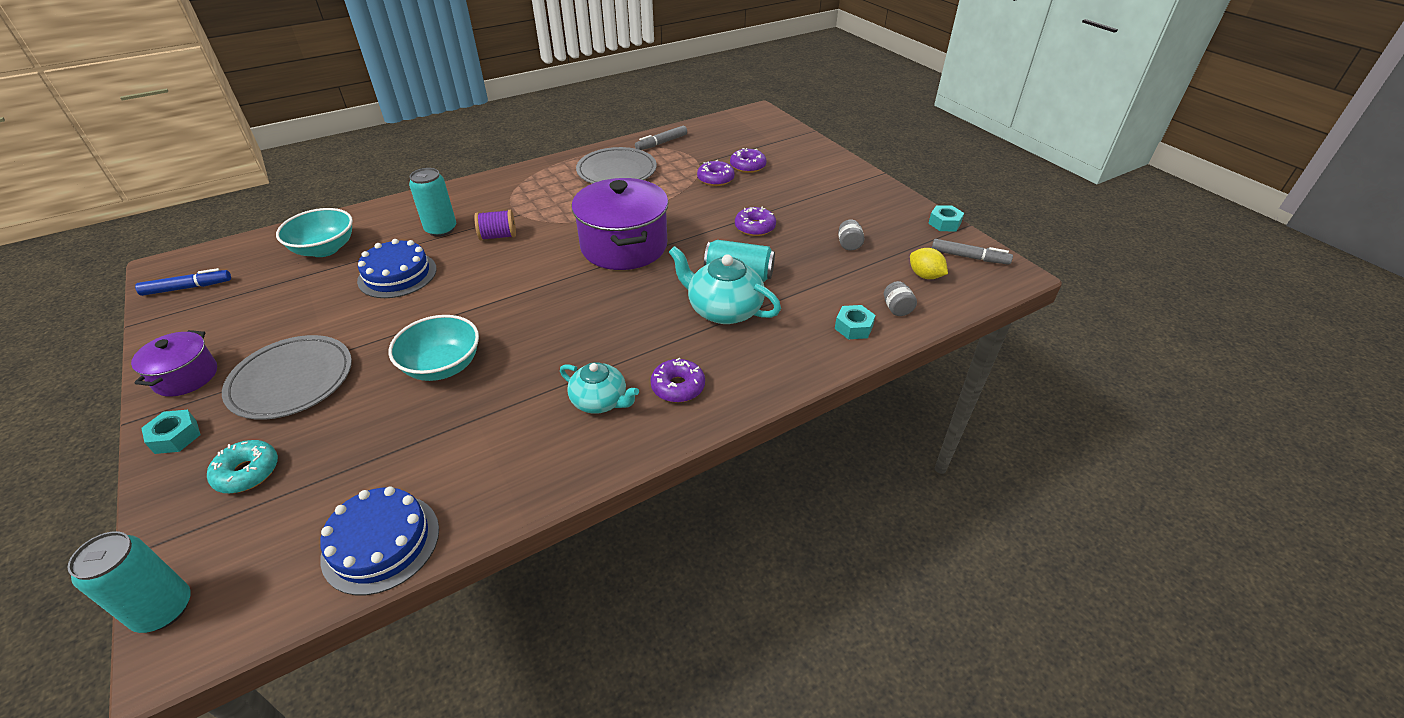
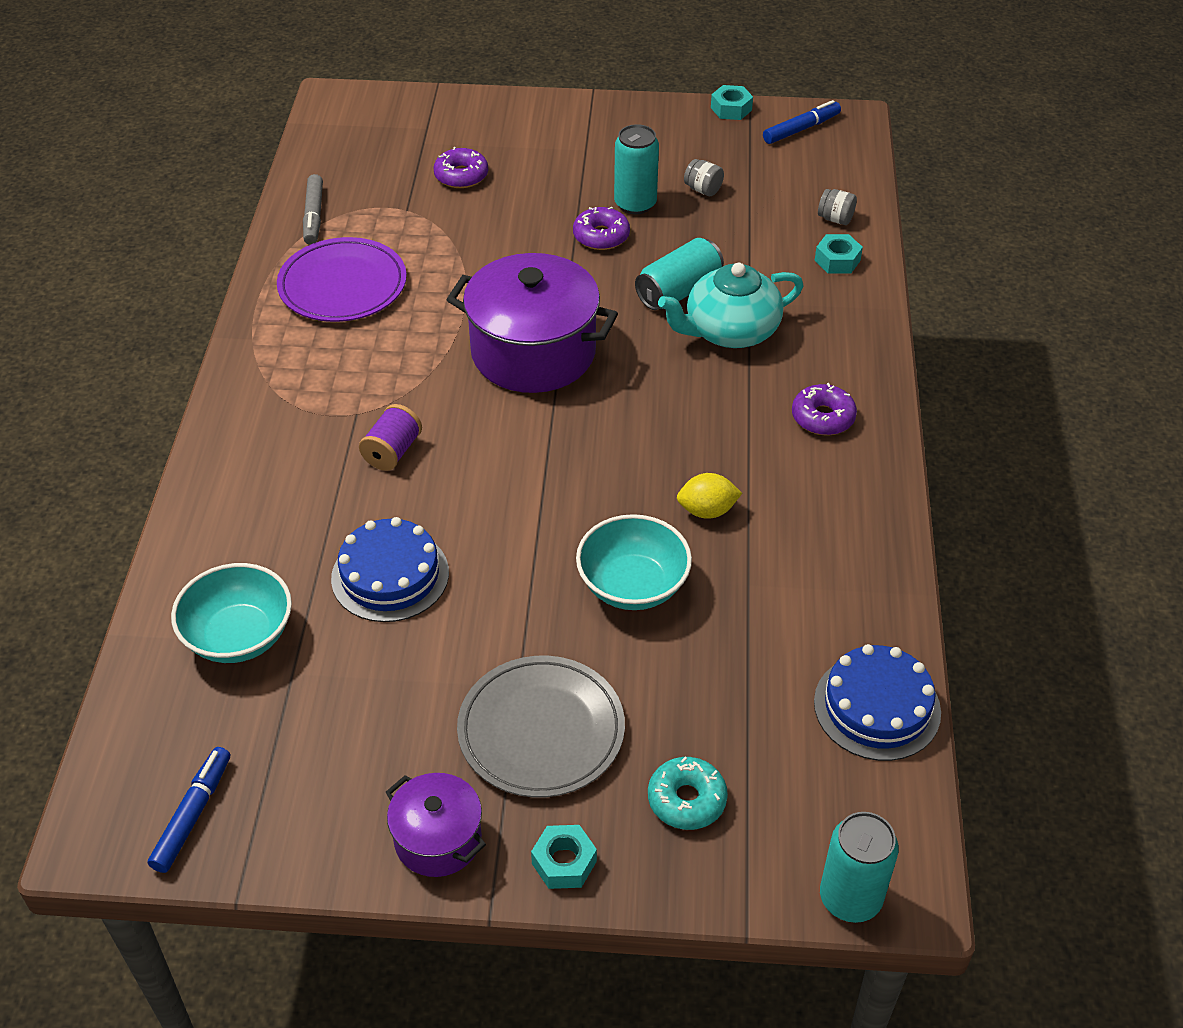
camera: 55 degrees left, 5 degrees up
(441, 229) = (314, 501): turquoise can -> turquoise can (635, 204)
(600, 401) = (798, 481): turquoise teapot -> none
(617, 171) = (342, 285): grey plate -> purple plate
(715, 179) = (462, 214): purple donut -> none
(925, 276) = (802, 172): yellow lemon -> yellow lemon (707, 511)
(969, 257) = (801, 129): grey marker -> blue marker

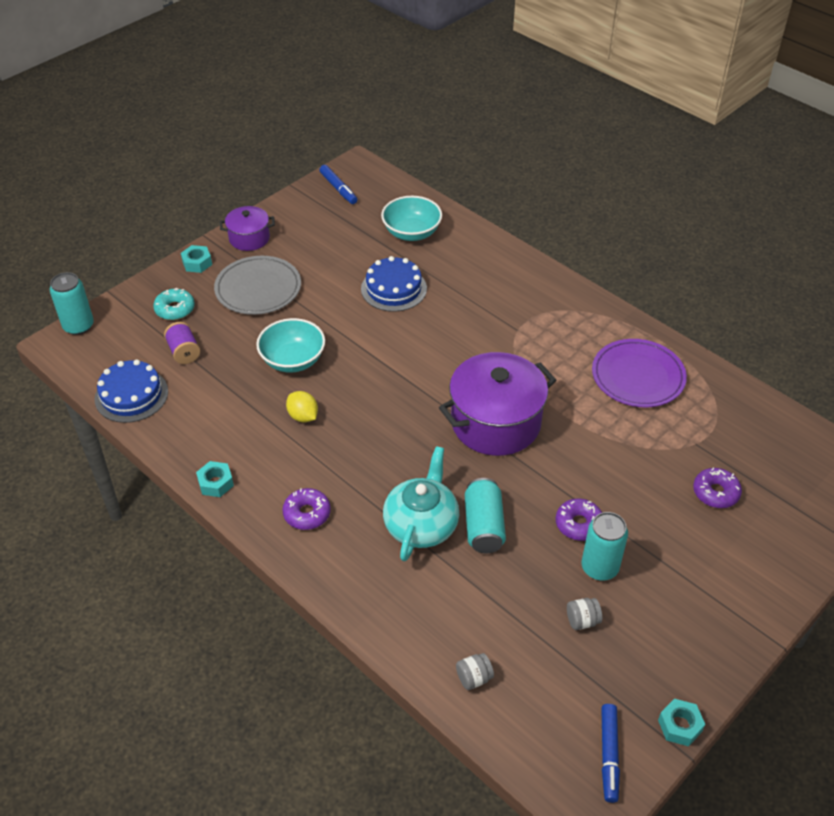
camera: 130 degrees right, 0 degrees up
(313, 216) = (725, 397): grey marker -> none
(392, 452) = (474, 328): purple spool -> purple spool (184, 352)
(707, 511) = (303, 416): yellow lemon -> yellow lemon turned 75 degrees counterclockwise
(837, 260) = (429, 639): turquoise nut -> turquoise nut (216, 483)

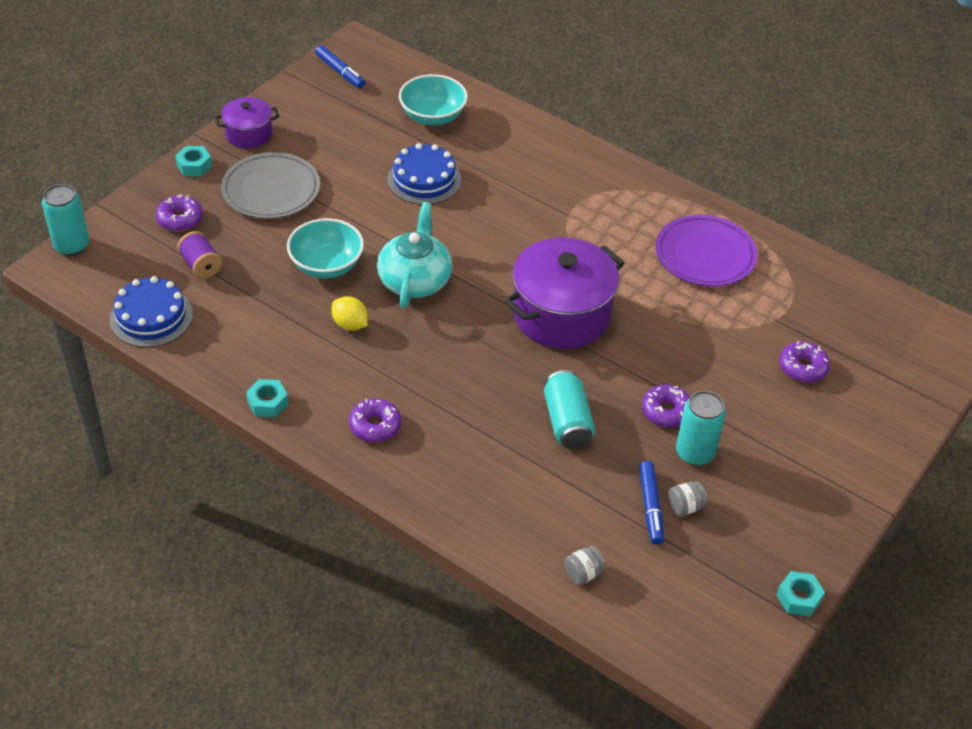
camera: 10 degrees left, 0 degrees up
(175, 309) = (180, 219): turquoise donut -> purple donut
(421, 524) = (501, 426): turquoise teapot -> turquoise teapot (415, 280)
(609, 755) = (732, 633): blue marker -> blue marker (650, 507)

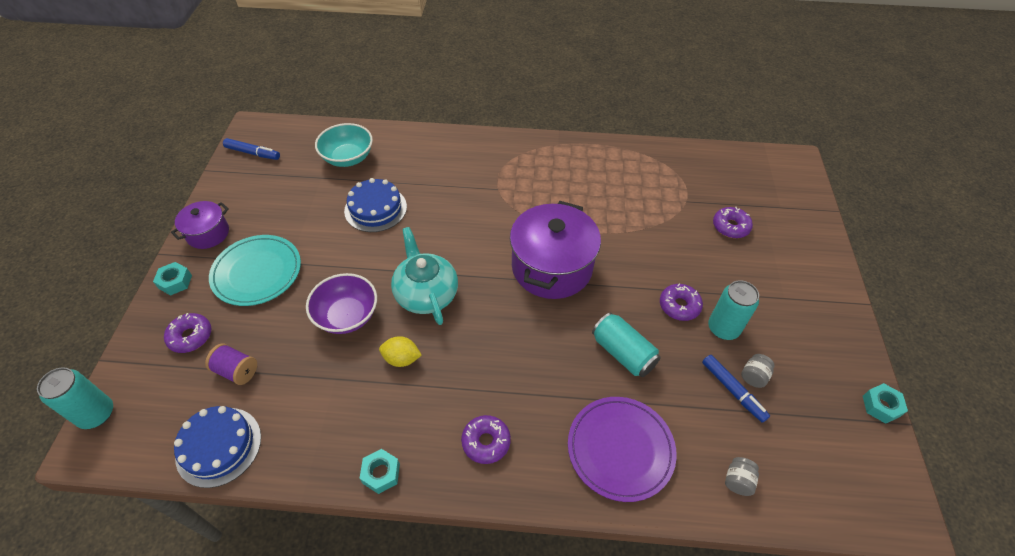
camera: 30 degrees left, 5 degrees up
(271, 190) = (257, 272): grey plate -> turquoise plate
(326, 265) = (347, 316): turquoise bowl -> purple bowl
(705, 255) = (607, 176): purple plate -> purple plate (620, 449)

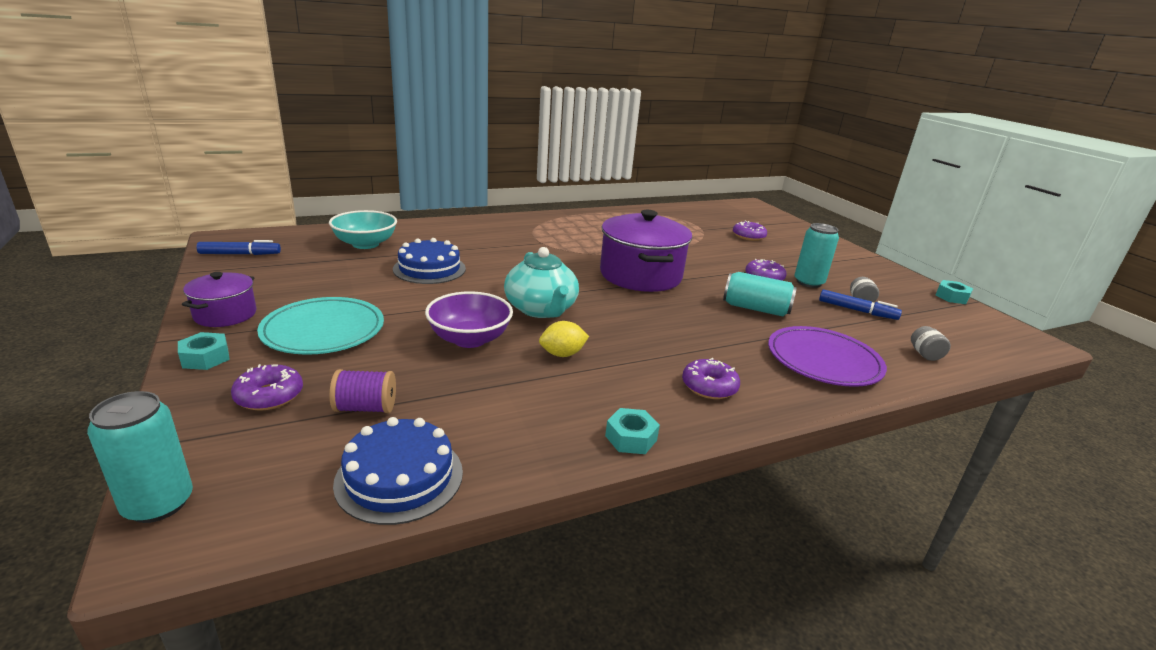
camera: 30 degrees left, 25 degrees down
(426, 293) = (541, 309): turquoise teapot -> turquoise teapot turned 150 degrees counterclockwise

